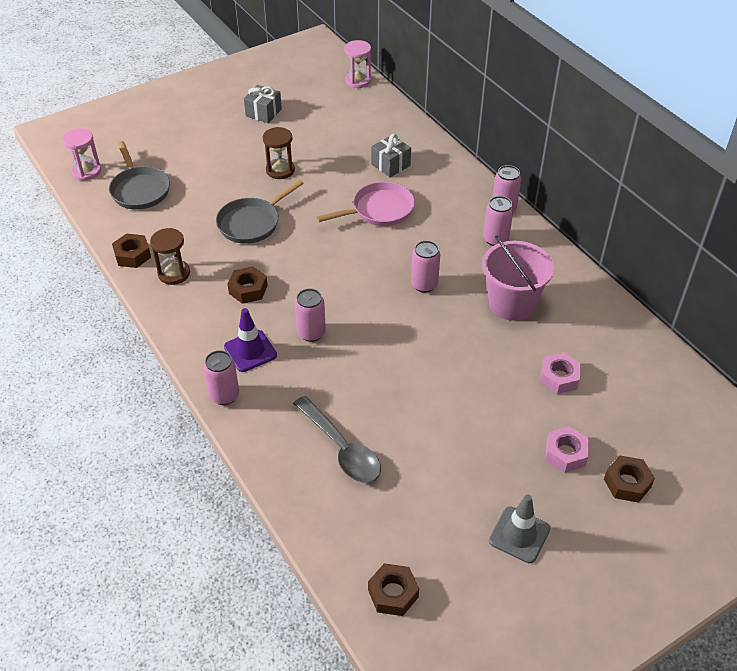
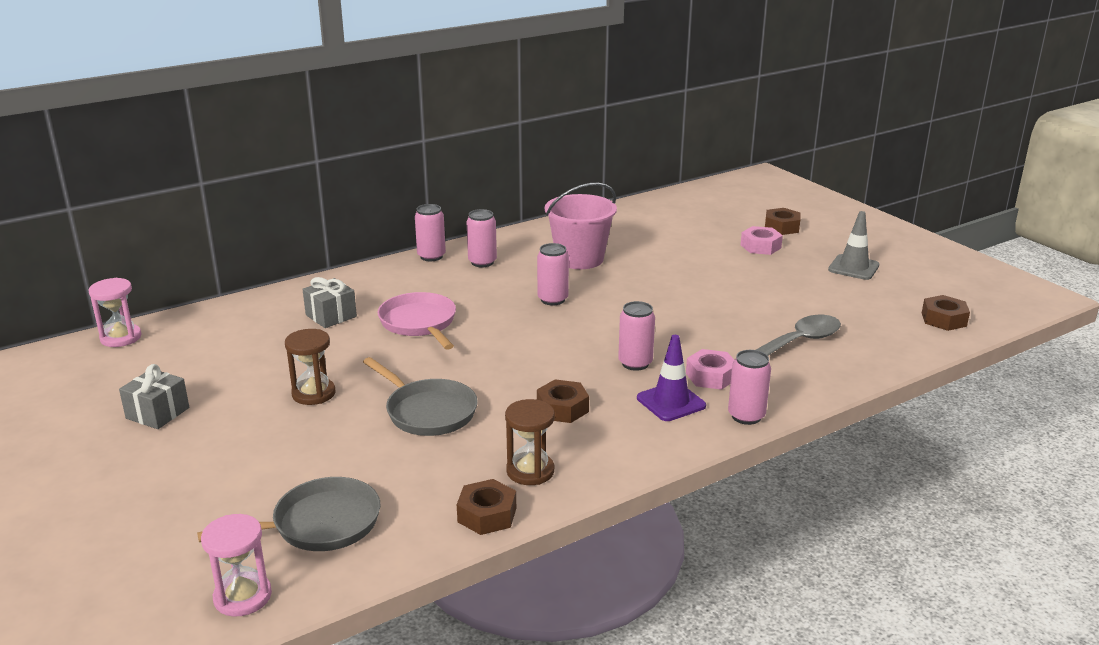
camera: 90 degrees left, 20 degrees down
(559, 377) = (674, 244): pink nut -> pink nut (711, 376)

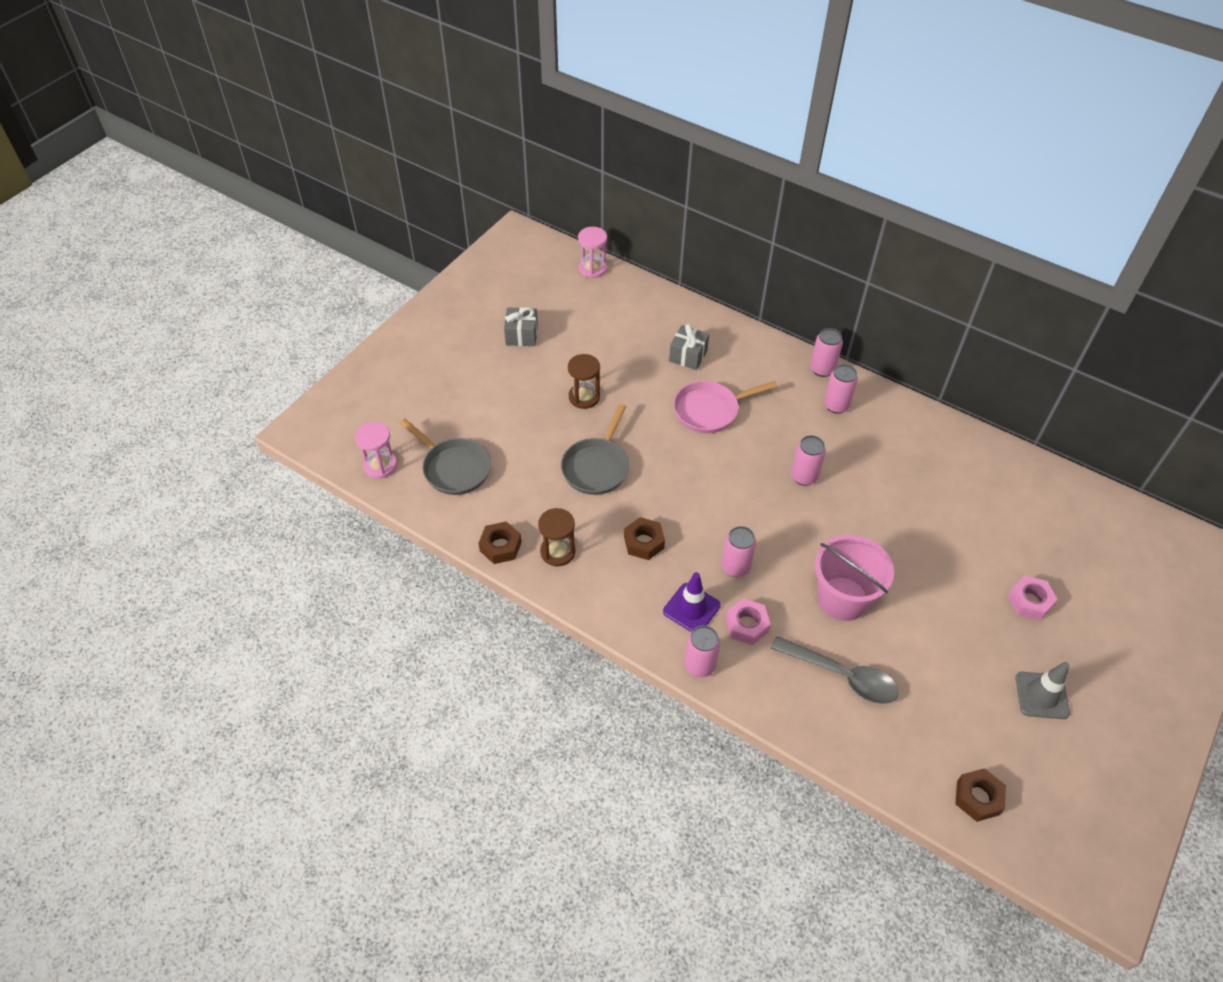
camera: 65 degrees right, 25 degrees up
(419, 323) = (710, 410): pink pan -> pink pan turned 150 degrees counterclockwise
(579, 259) = (892, 468): pink bucket -> pink bucket (842, 599)
(781, 227) = (1093, 609): brown nut -> none

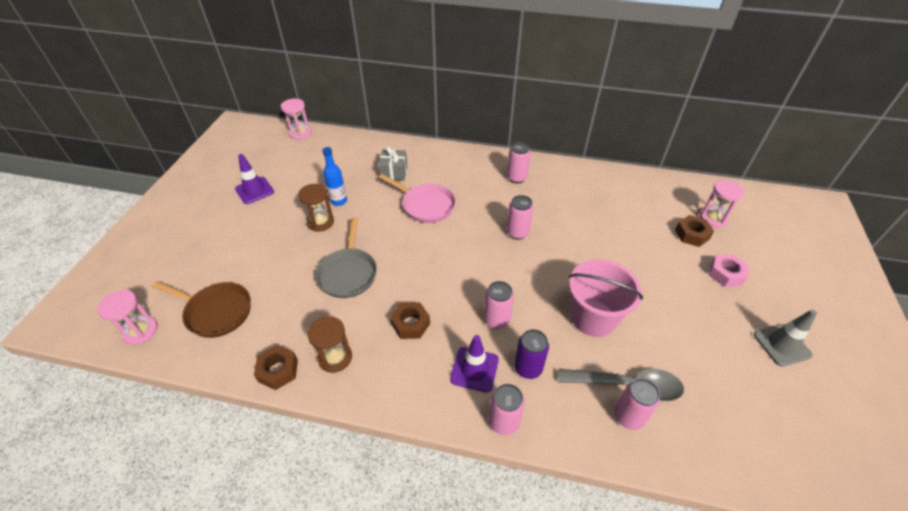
camera: 20 degrees left, 5 degrees down
(454, 468) = (216, 312): grey pan -> brown pan
(521, 335) = (254, 190): grey gift -> purple traffic cone
(612, 376) = (339, 201): none -> blue bottle
(710, 410) = (425, 205): pink pan -> pink pan turned 105 degrees counterclockwise
(746, 625) = (528, 368): pink nut -> purple can
(822, 369) = (495, 157): pink can -> pink can (628, 417)
(978, 798) = (796, 458): brown nut -> brown nut (692, 234)
(1060, 531) = (713, 218): none -> pink hourglass

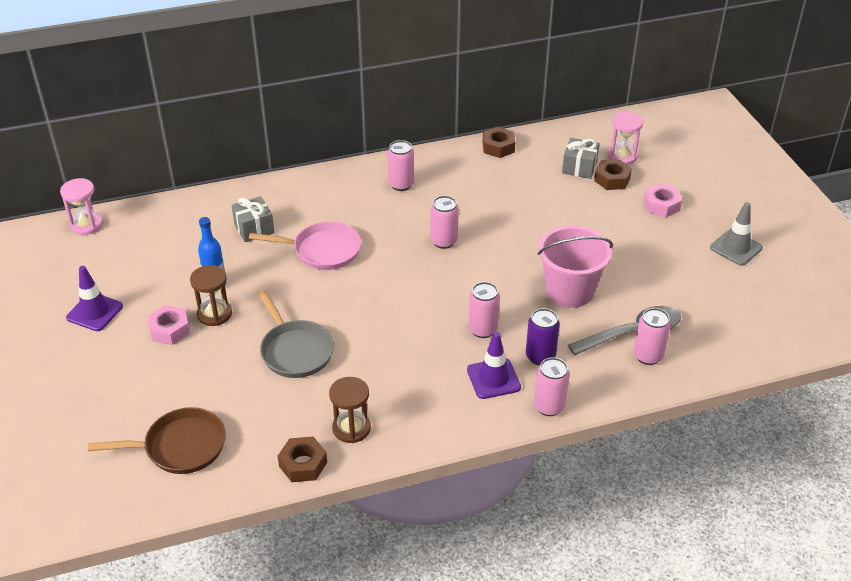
camera: 30 degrees left, 5 degrees down
(140, 331) = (109, 500): pink hourglass -> none
(285, 221) = (170, 330): none -> pink nut
(410, 324) = (402, 368): brown nut -> brown nut (498, 147)
(668, 214) = (579, 167): none -> grey gift

